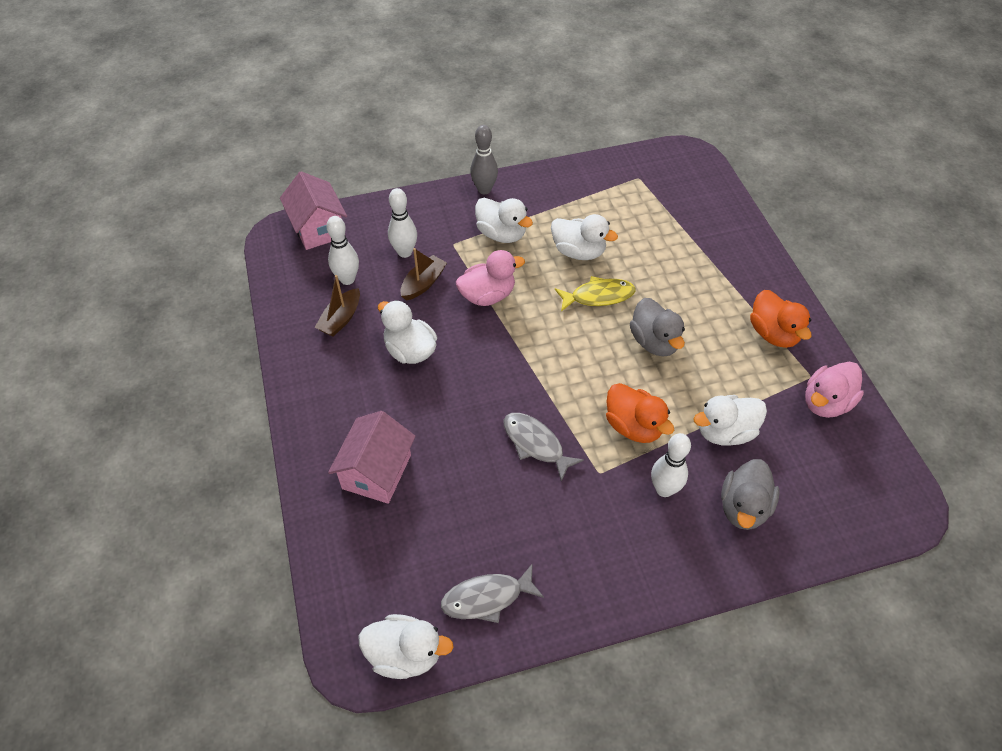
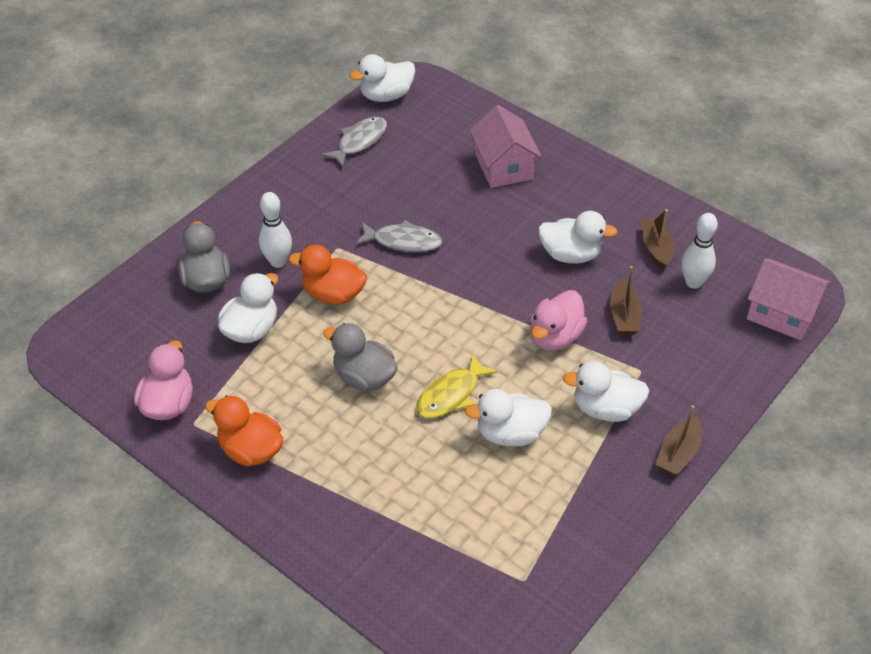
camera: 145 degrees right, 5 degrees down
(404, 252) = (675, 335): white bowling pin -> none
(484, 189) = (678, 454): grey bowling pin -> brown boat

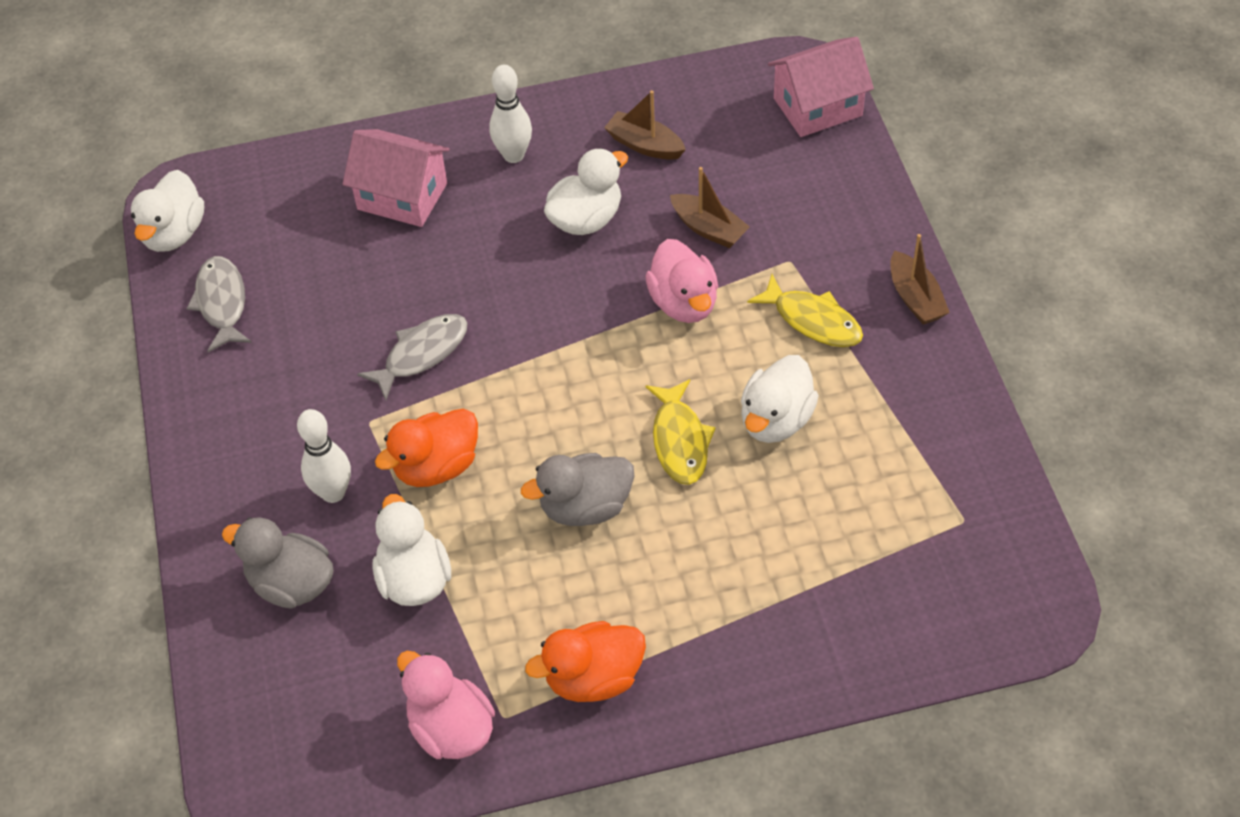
camera: 50 degrees left, 5 degrees up
(605, 409) = (812, 320): white duck -> yellow fish
(693, 282) = (717, 146): white bowling pin -> white bowling pin (513, 155)

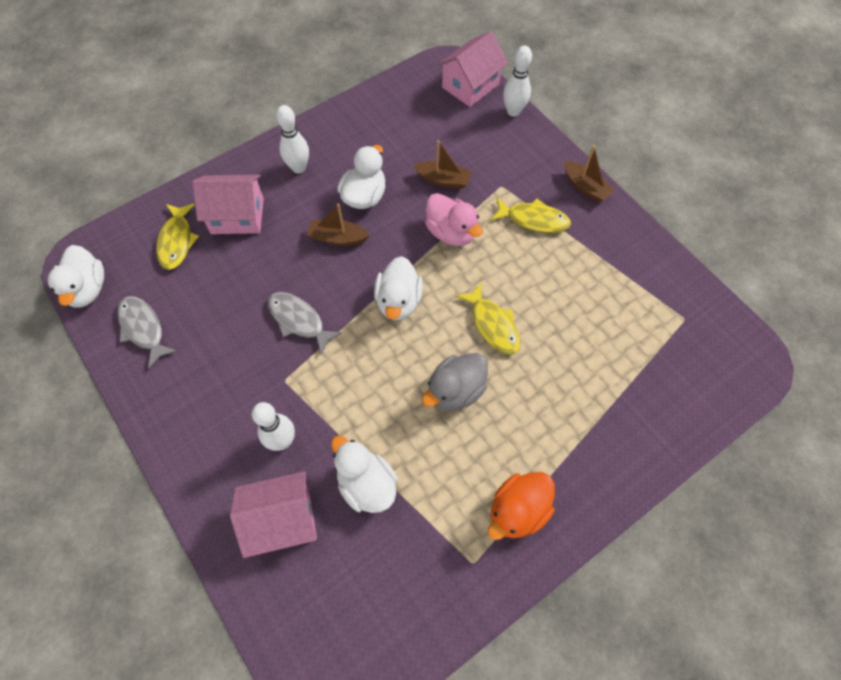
camera: 25 degrees left, 10 degrees up
(291, 583) = (282, 520): grey duck -> pink house
(310, 206) = (177, 241): none -> yellow fish
(421, 354) = (299, 320): grey fish -> grey fish turned 75 degrees counterclockwise
(436, 466) = (345, 397): orange duck -> none
(451, 728) = (442, 586): pink duck -> none
(644, 145) = (378, 138): brown boat -> brown boat (338, 238)
(776, 420) = (544, 291): white duck -> white duck (398, 301)
(863, 161) = (513, 111): none -> white bowling pin

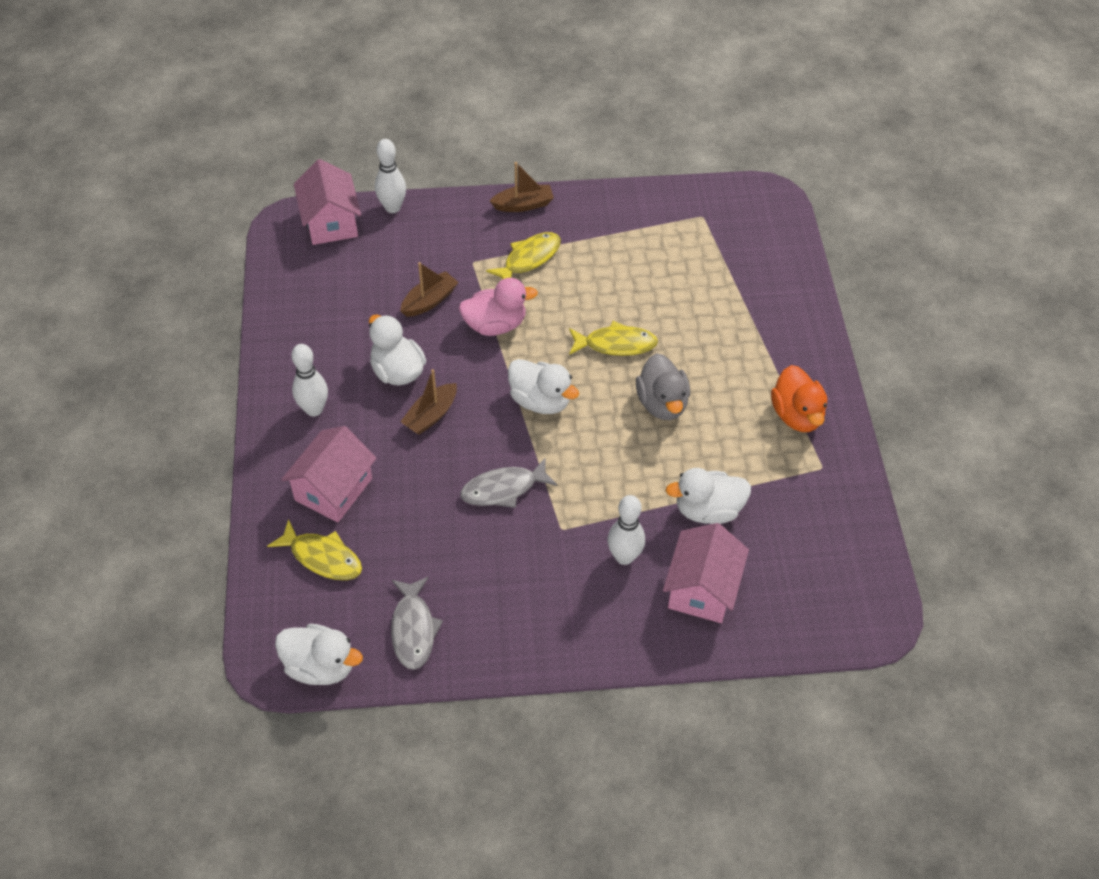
camera: 60 degrees left, 10 degrees down
(143, 329) = (413, 629): grey fish -> grey fish turned 90 degrees counterclockwise

